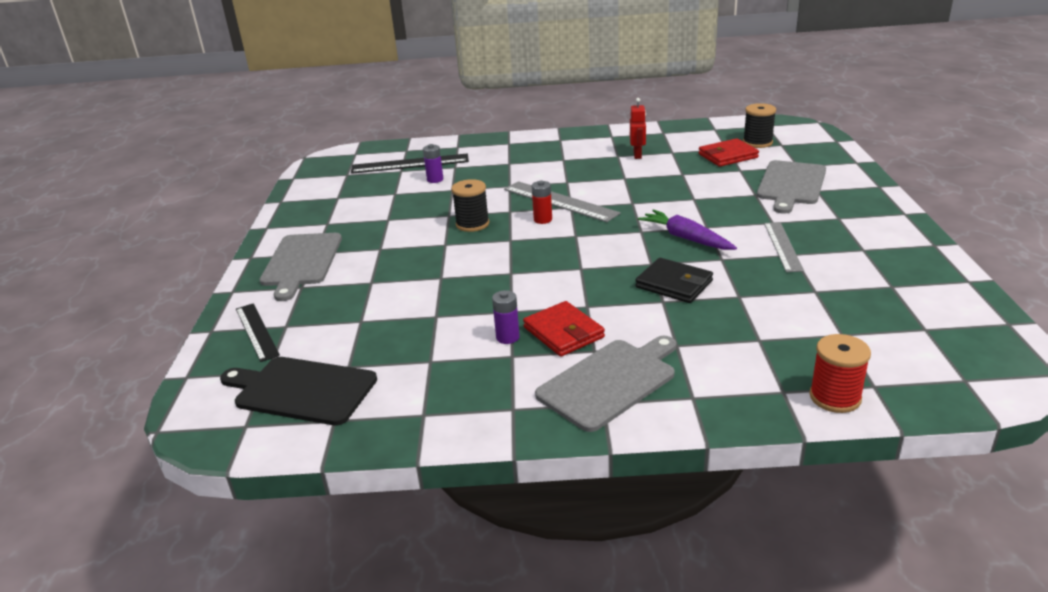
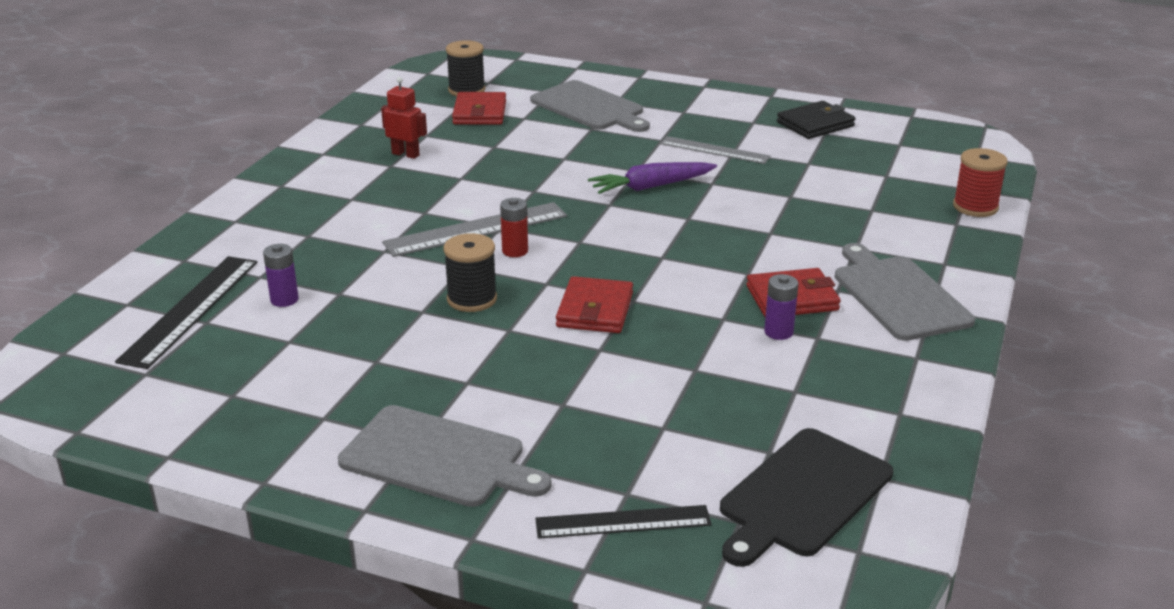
camera: 70 degrees left, 0 degrees up
(488, 264) = (595, 310): none -> red wallet
(674, 284) = (742, 218): black wallet -> black wallet (815, 124)

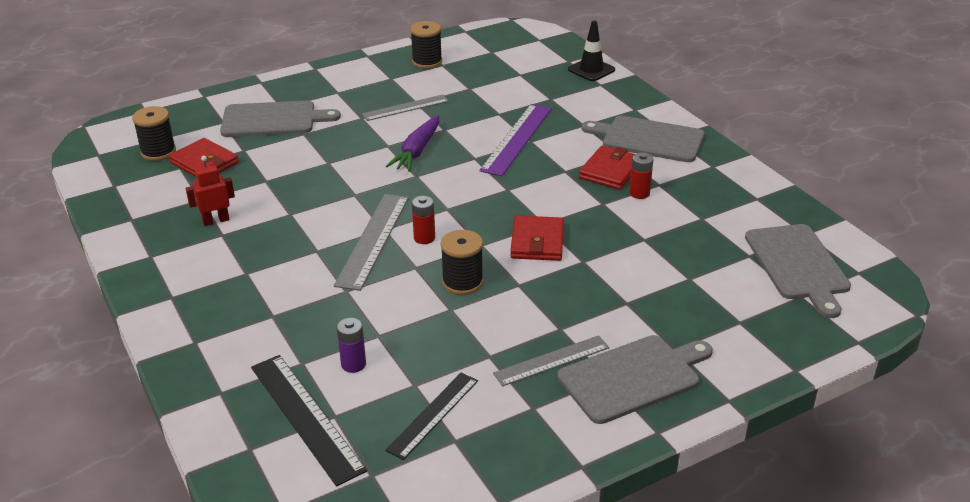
camera: 50 degrees left, 5 degrees up
(409, 398) = (551, 360): none -> grey ruler
(595, 310) = (537, 242): red wallet -> red wallet turned 45 degrees clockwise
(623, 522) = (765, 336): black ruler -> black ruler (433, 414)
(761, 224) = (517, 139): none -> purple ruler
(778, 332) = (639, 193): purple battery -> red battery
(802, 495) = (798, 265): black cutting board -> grey cutting board
(815, 124) = (427, 62): black wallet -> black spool
(975, 207) = (591, 70): red spool -> black traffic cone

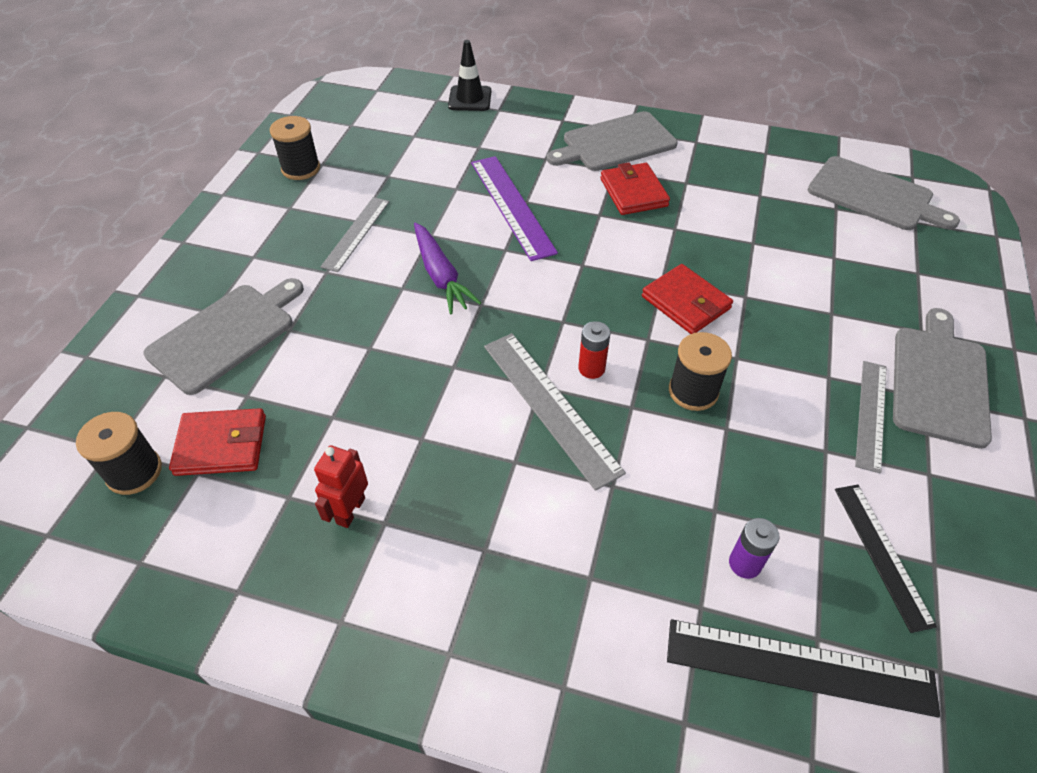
camera: 45 degrees left, 15 degrees up
(639, 193) = (685, 200): red battery -> none

